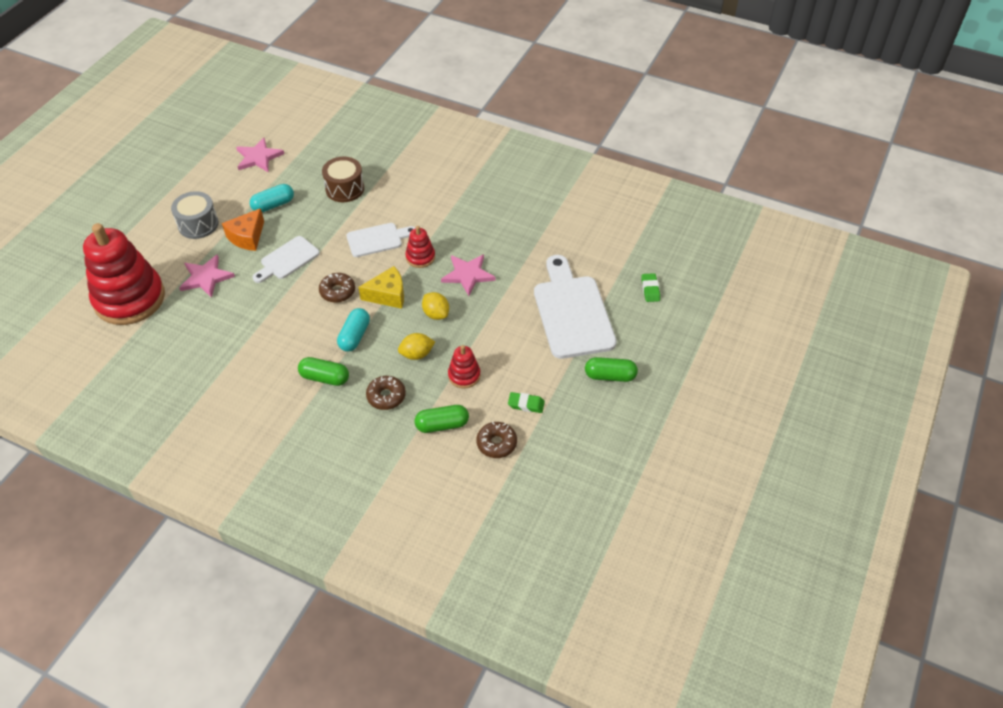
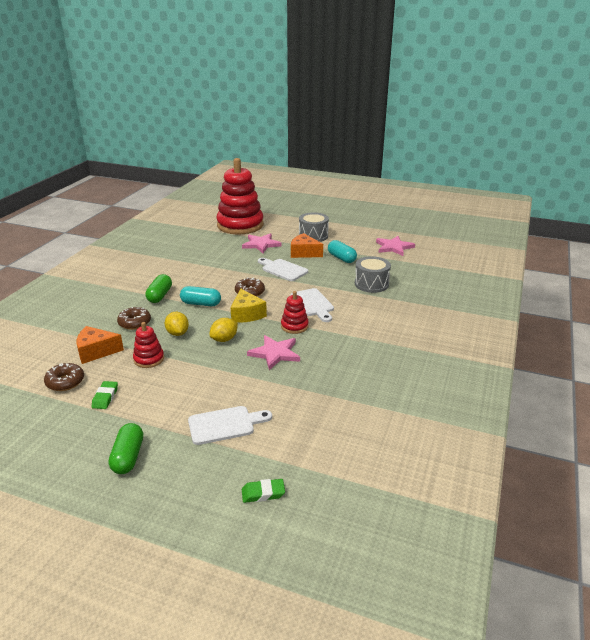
camera: 85 degrees right, 20 degrees down
(345, 189) = (371, 284): brown drum -> grey drum
(442, 425) = (96, 351): green capsule -> orange cheese
(572, 312) = (225, 425): white cutting board -> white cutting board, size x0.56

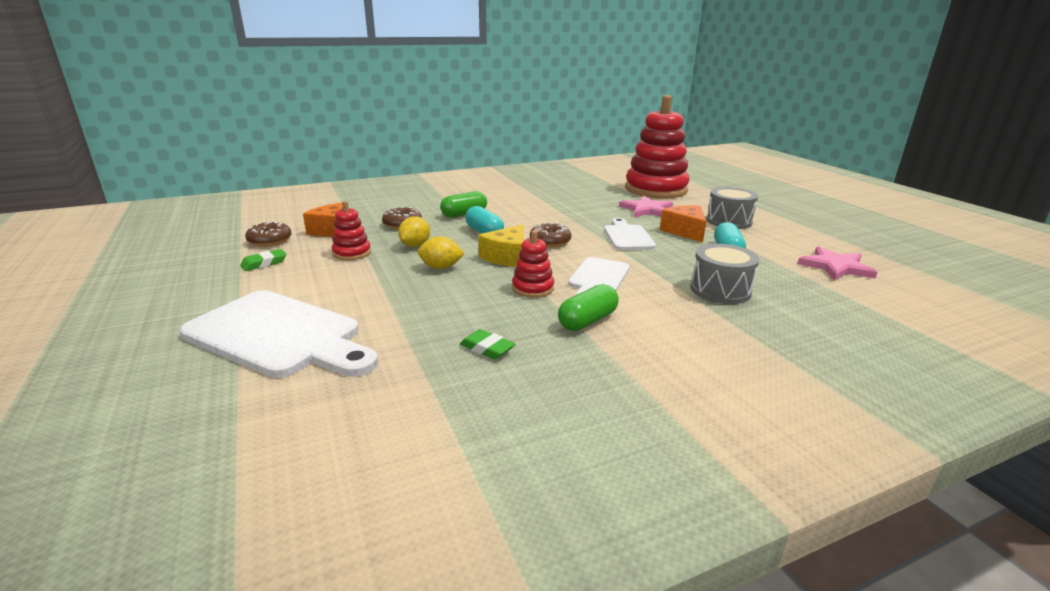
camera: 45 degrees right, 5 degrees down
(128, 457) = (171, 313): green capsule -> green capsule (587, 321)
(225, 425) = (279, 335): white cutting board -> white cutting board, size x1.78
(263, 493) = (154, 421): green eraser -> green eraser (487, 348)
(275, 353) = (459, 302): pink star -> none

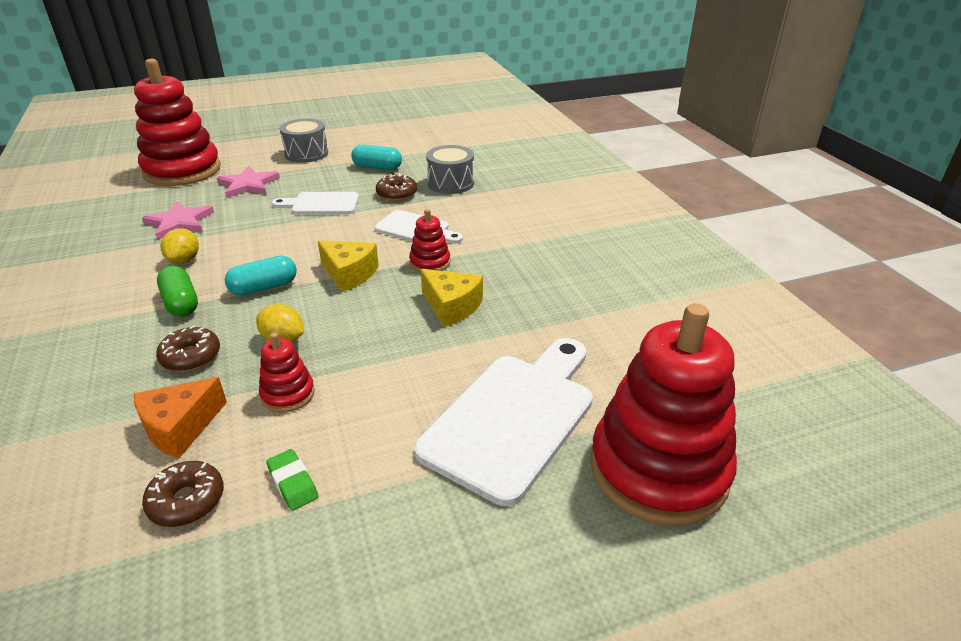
camera: 85 degrees left, 10 degrees up
(158, 414) = (658, 469): none -> red stacking toy
(441, 267) = (363, 317): yellow lemon -> yellow lemon (184, 260)
(454, 302) = (451, 306): none -> yellow cheese
(487, 348) = (538, 289): green eraser -> none
(550, 241) = (315, 246): brown donut -> brown donut (396, 194)
(587, 321) = (495, 241): green capsule -> none
(685, 231) = (322, 176): orange cheese -> none
(835, 267) = (420, 137): pink star -> pink star (179, 222)

